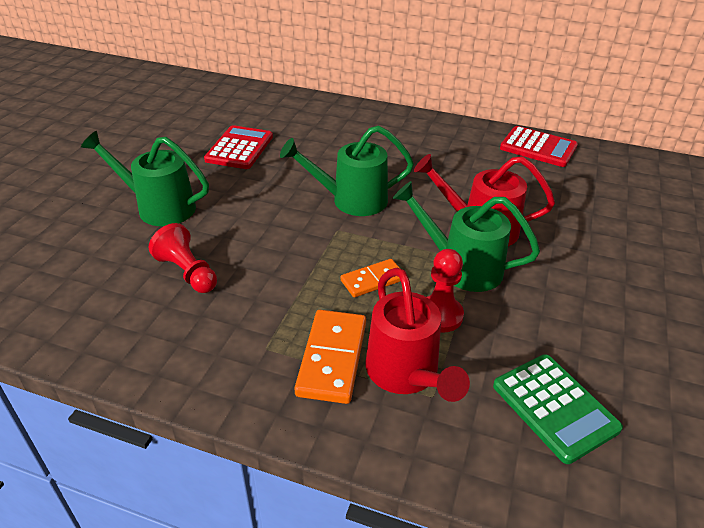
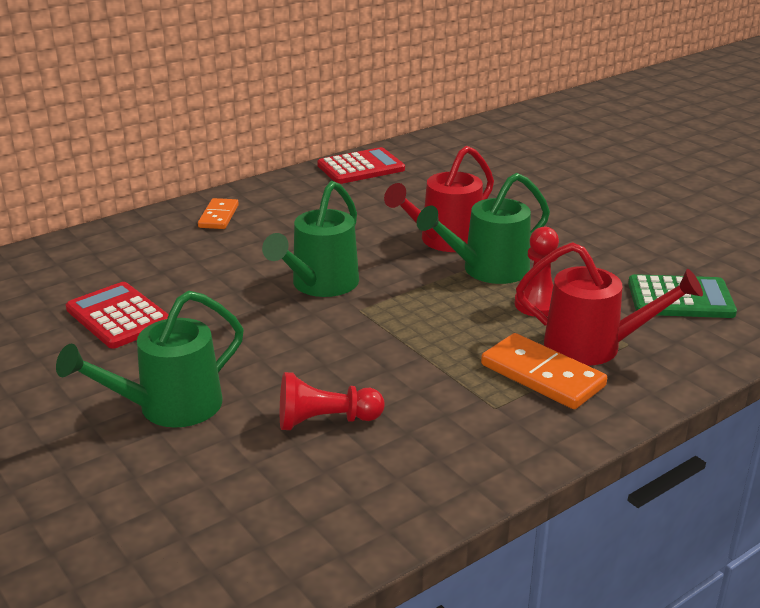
camera: 55 degrees left, 10 degrees down
(372, 280) = (458, 318): orange domino -> orange domino (218, 216)

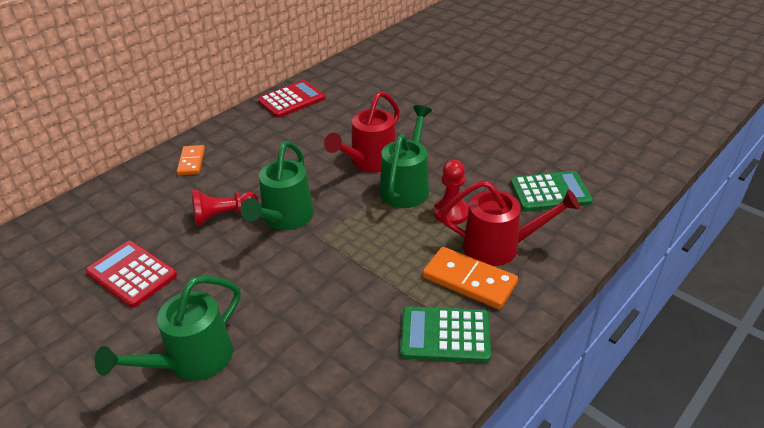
camera: 10 degrees left, 10 degrees up
(325, 421) = (317, 352): red pawn -> red pawn (223, 216)
(487, 270) = (407, 186): green watering can -> green watering can turned 150 degrees clockwise
(494, 426) = (445, 335): none -> green calculator

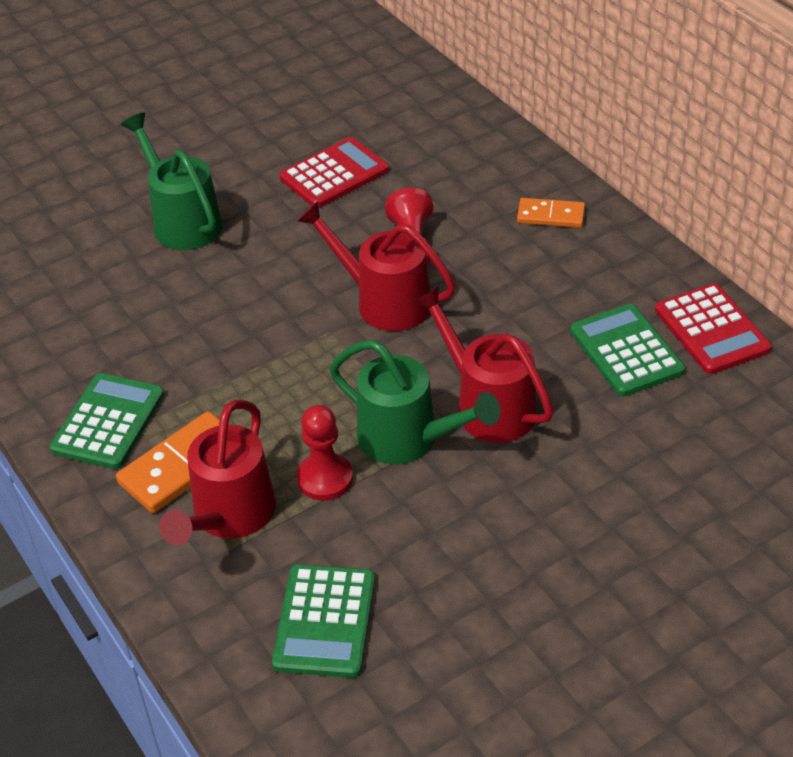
camera: 105 degrees right, 5 degrees up
(284, 219) = (383, 301): green watering can -> red watering can
(313, 123) = (626, 351): none -> green calculator

